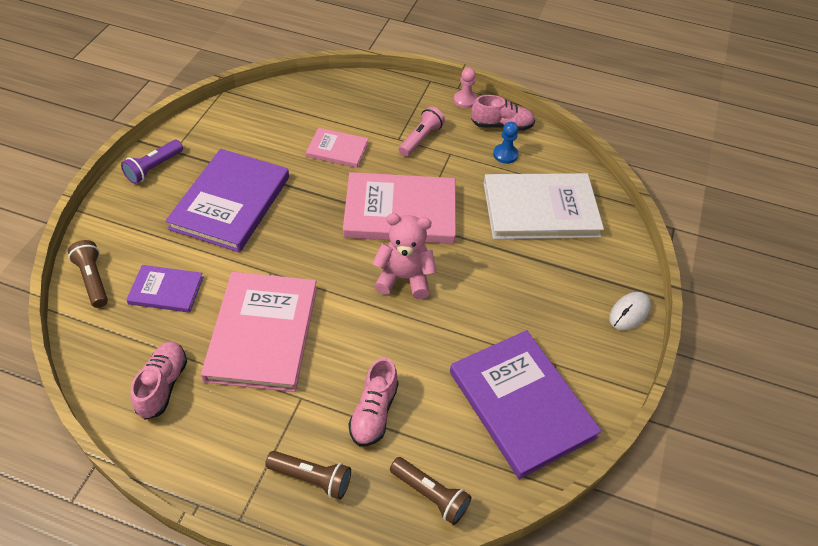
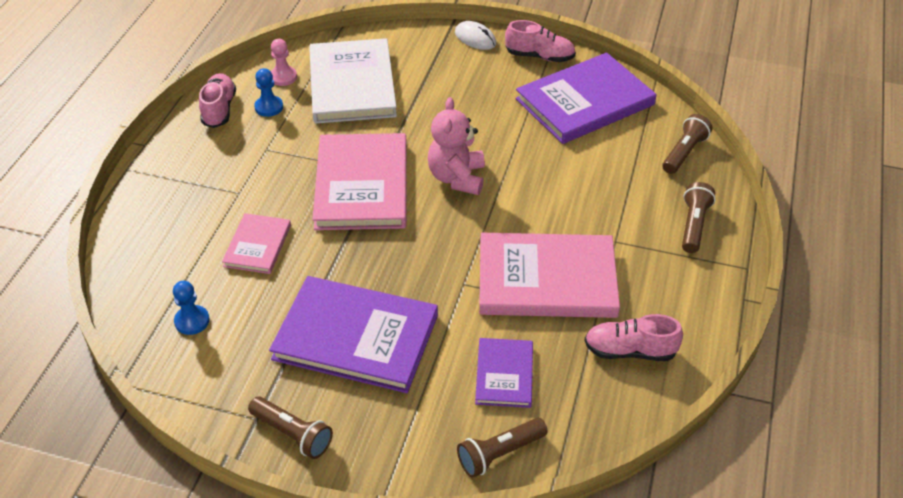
camera: 90 degrees left, 5 degrees down
(154, 168) = (292, 434): purple flashlight -> brown flashlight
(269, 118) = (192, 321): none -> blue pawn
(374, 412) = (617, 190): pink shoe -> pink shoe (539, 56)
(421, 139) = (240, 173): pink flashlight -> none
(465, 100) = (170, 138): pink pawn -> pink pawn (283, 77)

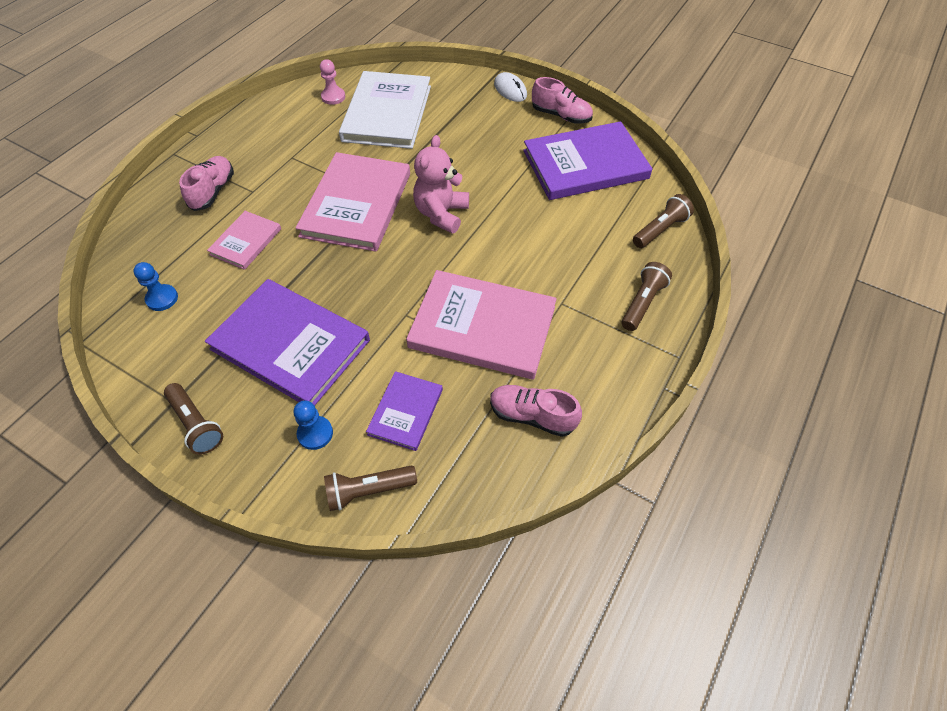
camera: 15 degrees right, 10 degrees up
(219, 109) = (269, 116): pink shoe -> pink shoe (213, 191)
(269, 107) = (310, 121): blue pawn -> blue pawn (315, 433)

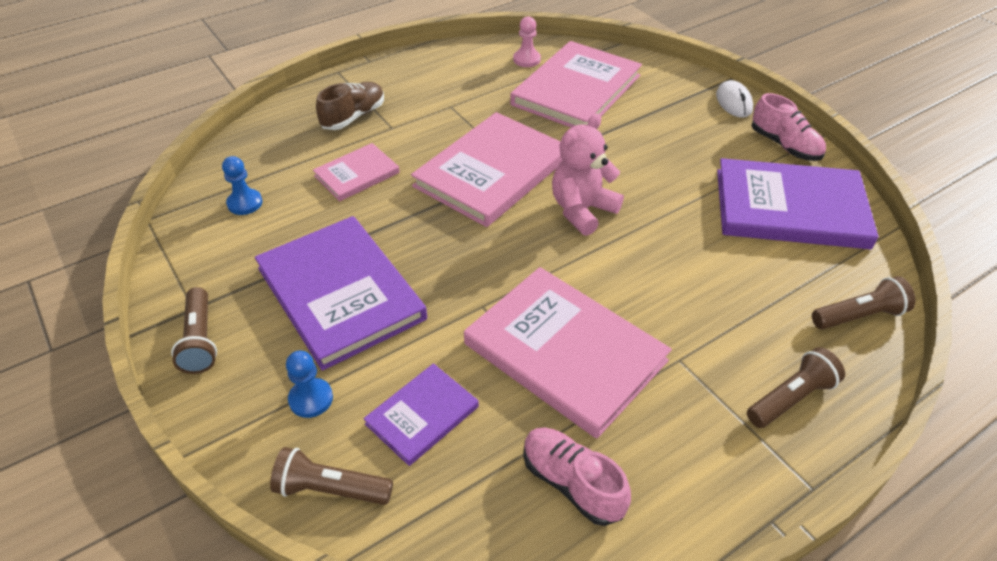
camera: 25 degrees right, 10 degrees down
(213, 191) = (353, 117): pink shoe -> brown shoe
(387, 113) = (576, 90): white book -> pink book

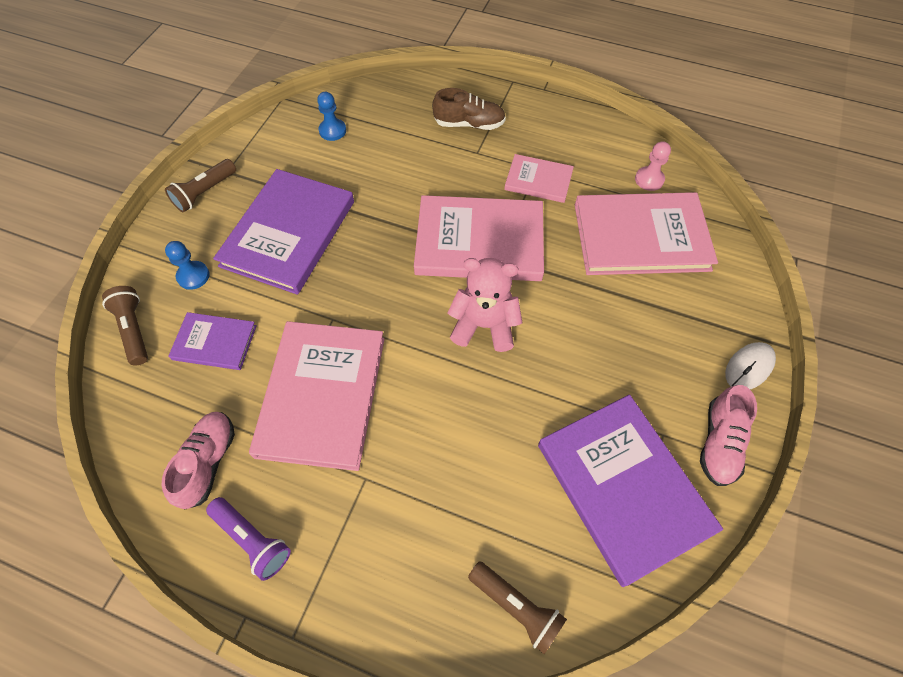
camera: 55 degrees right, 15 degrees up
(357, 174) = (408, 167): pink book -> pink book (538, 180)
(690, 479) = (252, 540): none -> purple flashlight
(791, 398) = (376, 584): brown flashlight -> none

